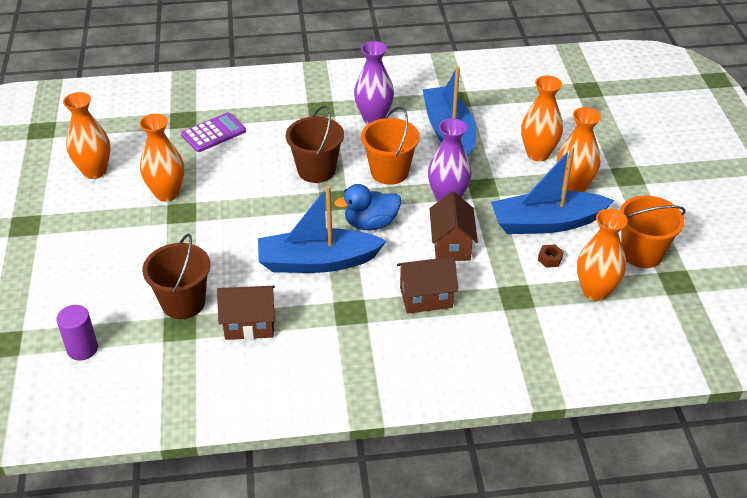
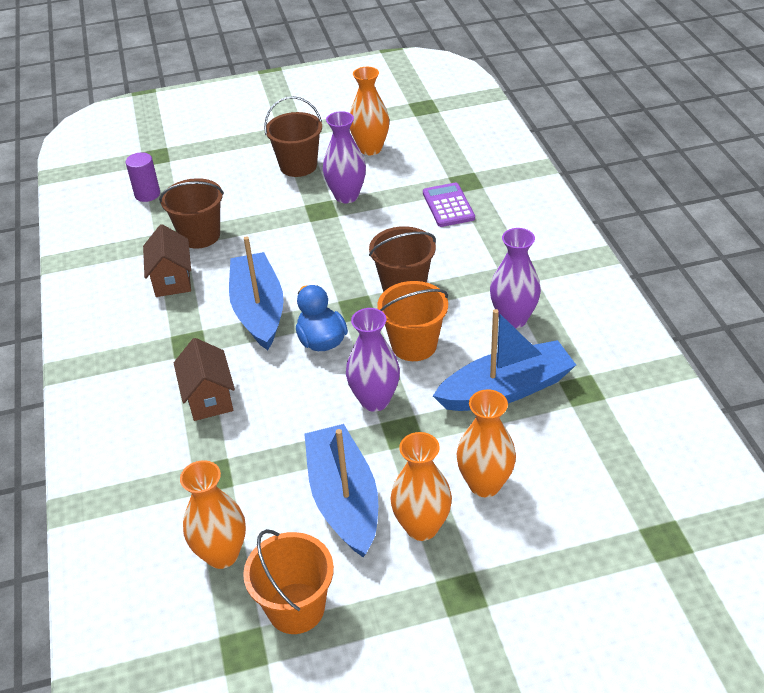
camera: 85 degrees right, 0 degrees up
(95, 224) = (298, 166): none -> brown bucket
(167, 193) = (346, 196): orange vase -> purple vase
(213, 133) = (448, 205): purple calculator -> purple calculator turned 150 degrees counterclockwise
(451, 245) = (293, 411): brown house -> none
(550, 259) = (277, 505): brown nut -> none

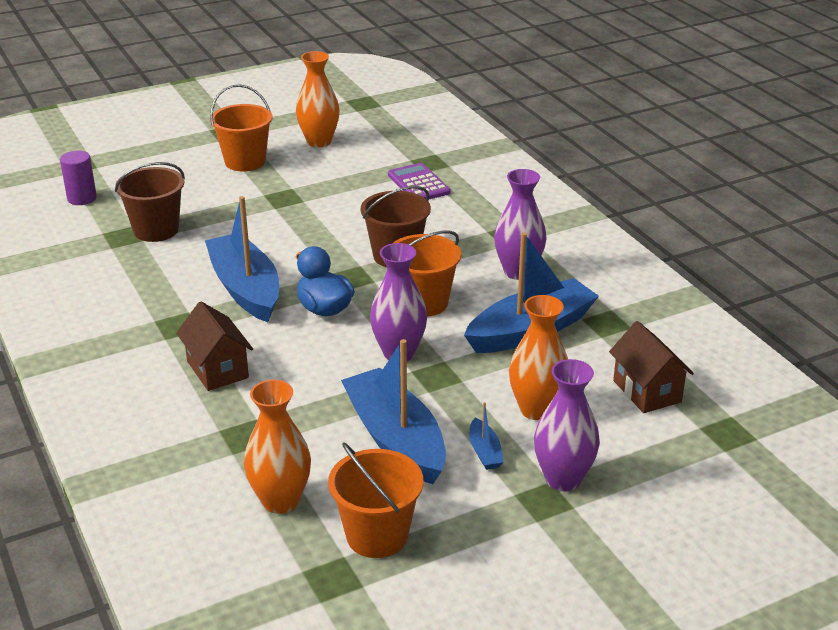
camera: 15 degrees left, 10 degrees down
(172, 280) = (138, 271): brown house -> brown house (647, 391)
(298, 166) = (245, 161): brown bucket -> orange bucket
(346, 196) = (307, 184): purple vase -> purple vase (563, 479)
(422, 527) = (485, 452): orange vase -> blue boat

